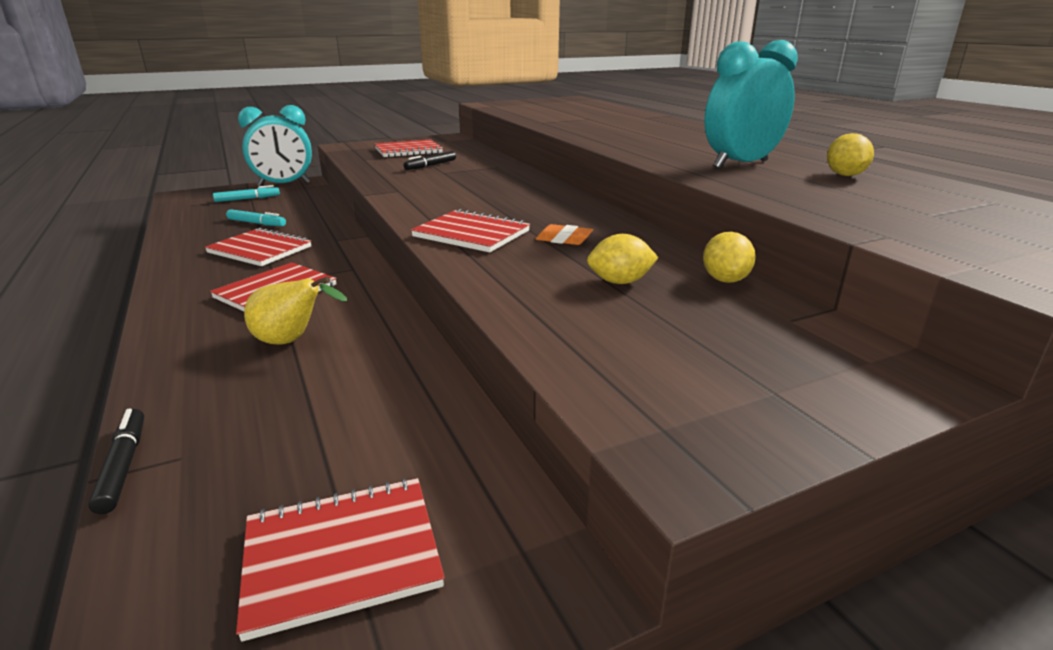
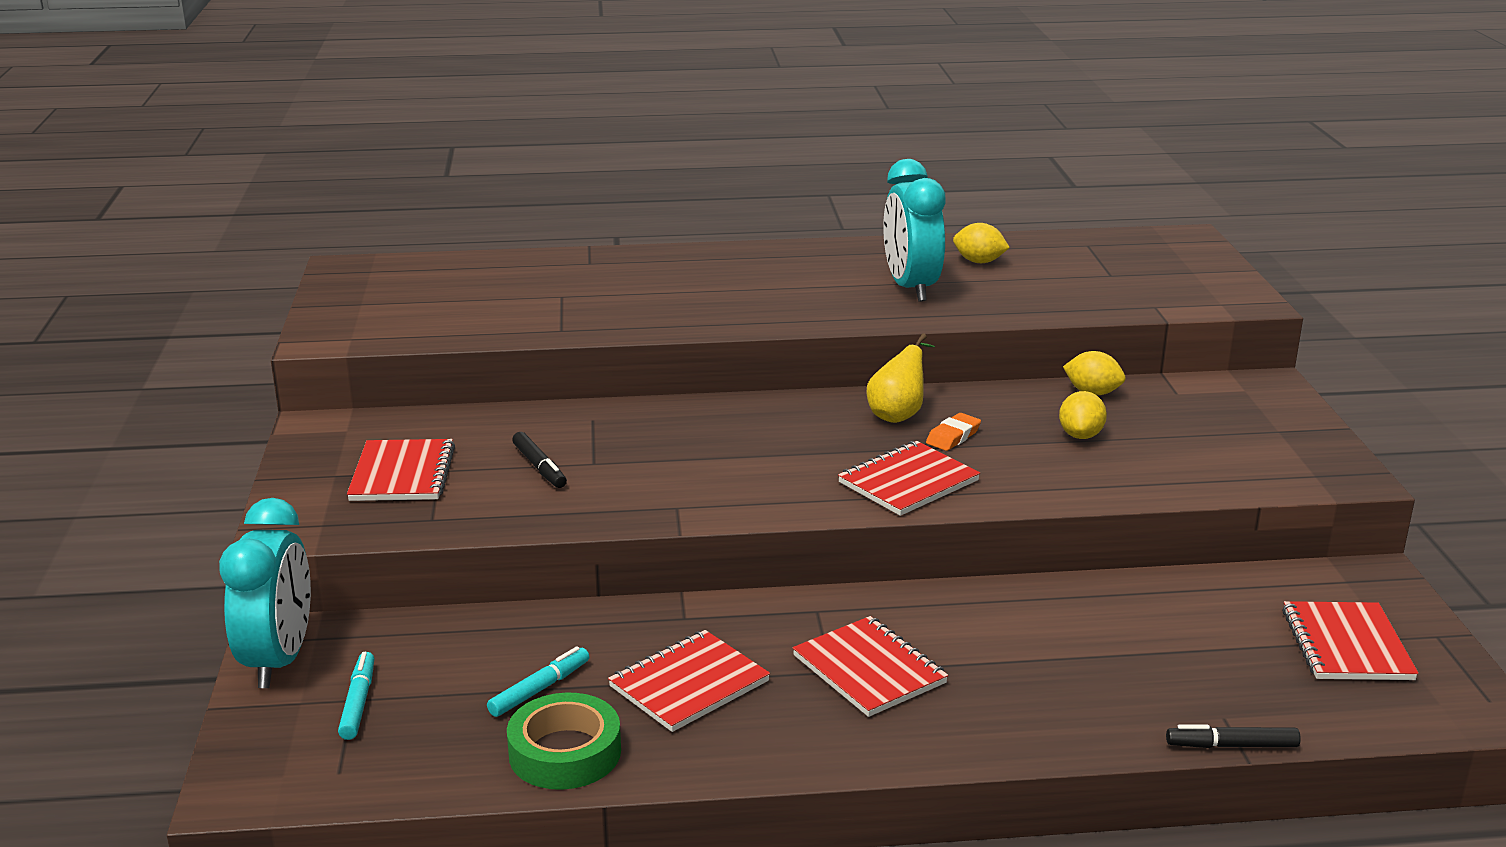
camera: 70 degrees left, 0 degrees up
(194, 235) = (565, 752): none -> green tape
(292, 341) = (1020, 660): yellow pear -> yellow pear (898, 414)

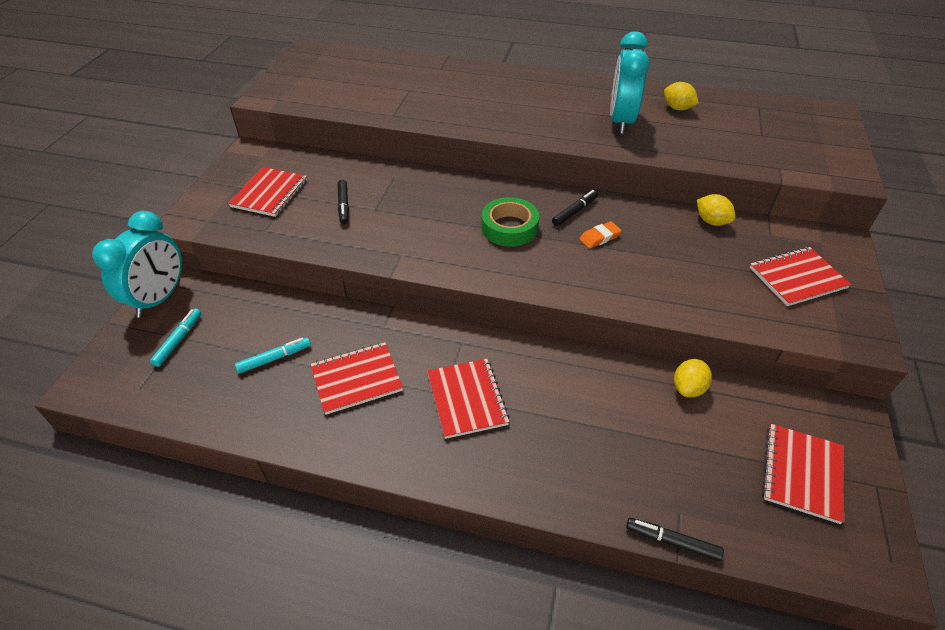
camera: 20 degrees right, 20 degrees up
(565, 752) = (259, 411): green tape -> green tape (509, 227)
(898, 414) = (575, 212): yellow pear -> black marker
(908, 482) = (550, 268): red notebook -> red notebook (797, 278)
(1080, 435) = (685, 255): yellow lemon -> yellow lemon (688, 388)

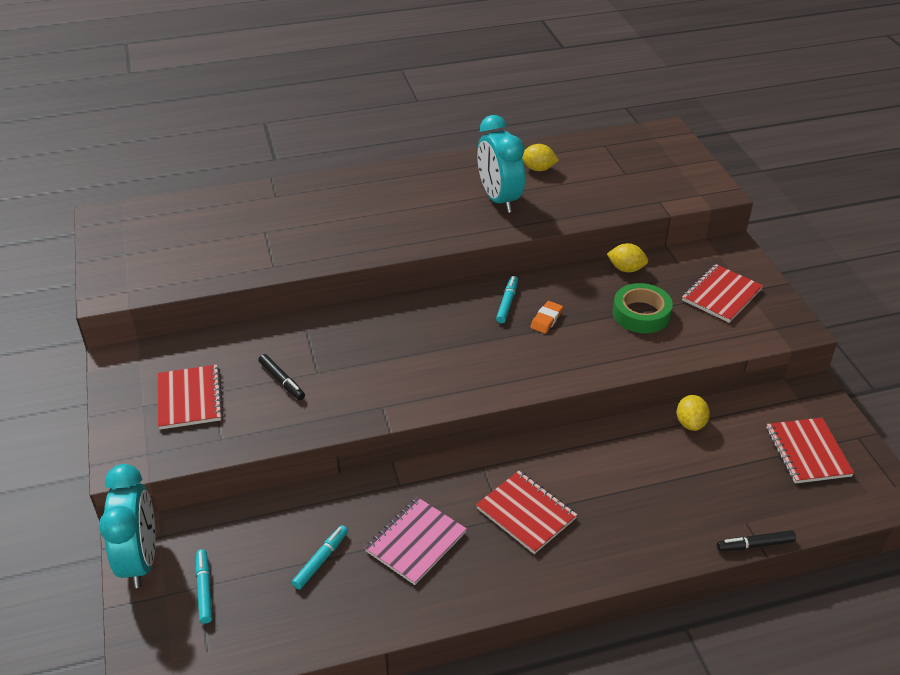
camera: 30 degrees left, 5 degrees down
(356, 379) = (416, 542): red notebook -> pink notebook
(509, 227) = (461, 341): green tape -> green tape (641, 314)
(575, 212) = (507, 303): black marker -> turquoise marker

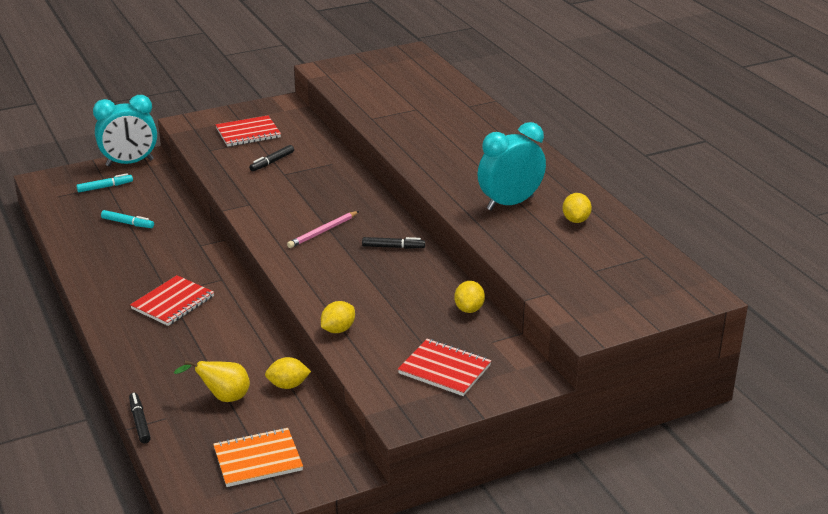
camera: 80 degrees right, 10 degrees down
(416, 542) = (144, 258): pink notebook -> none
(463, 350) = (323, 231): none -> pink pencil
(507, 303) = (393, 247): turquoise marker -> black marker
(546, 320) = (375, 268): orange eraser -> none
(641, 314) = (398, 320): green tape -> none
(656, 355) = (338, 329): none -> yellow lemon
(711, 474) = (223, 398): none -> yellow pear
(807, 452) = (258, 459): red notebook -> orange notebook

